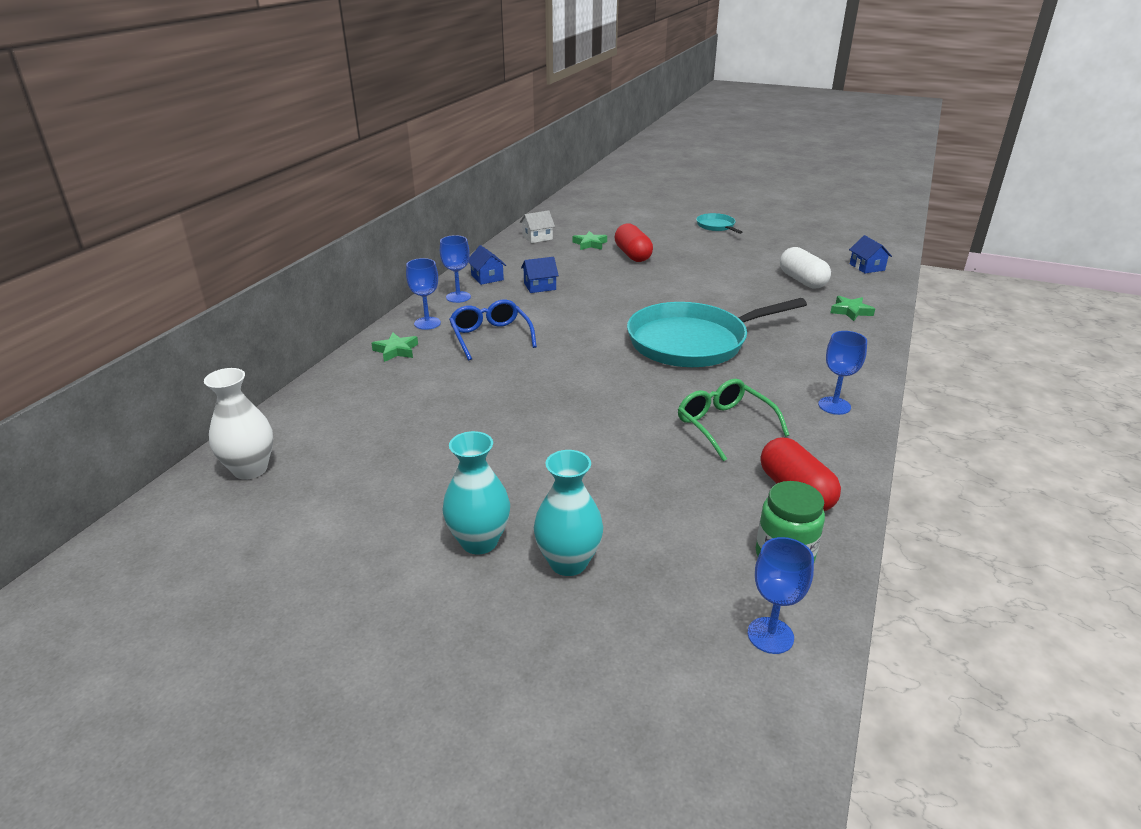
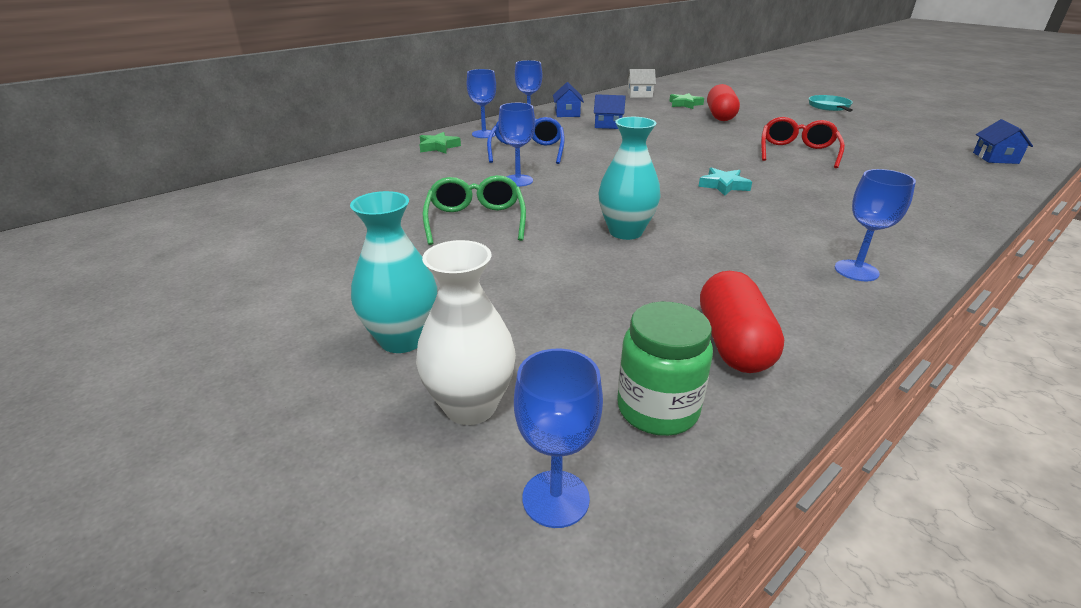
camera: 25 degrees right, 0 degrees up
(250, 469) = (236, 200): white vase -> white vase (470, 406)
(479, 541) = (341, 297): turquoise vase -> turquoise vase (625, 232)
(515, 377) = (518, 180): none -> blue goblet
(692, 342) = (723, 185): turquoise pan -> turquoise star
(724, 290) = (797, 152): none -> red glasses
(724, 425) = (696, 259): green glasses -> green glasses (475, 220)
(802, 280) = (899, 157): white capsule -> none
(850, 311) = (945, 191): green star -> none

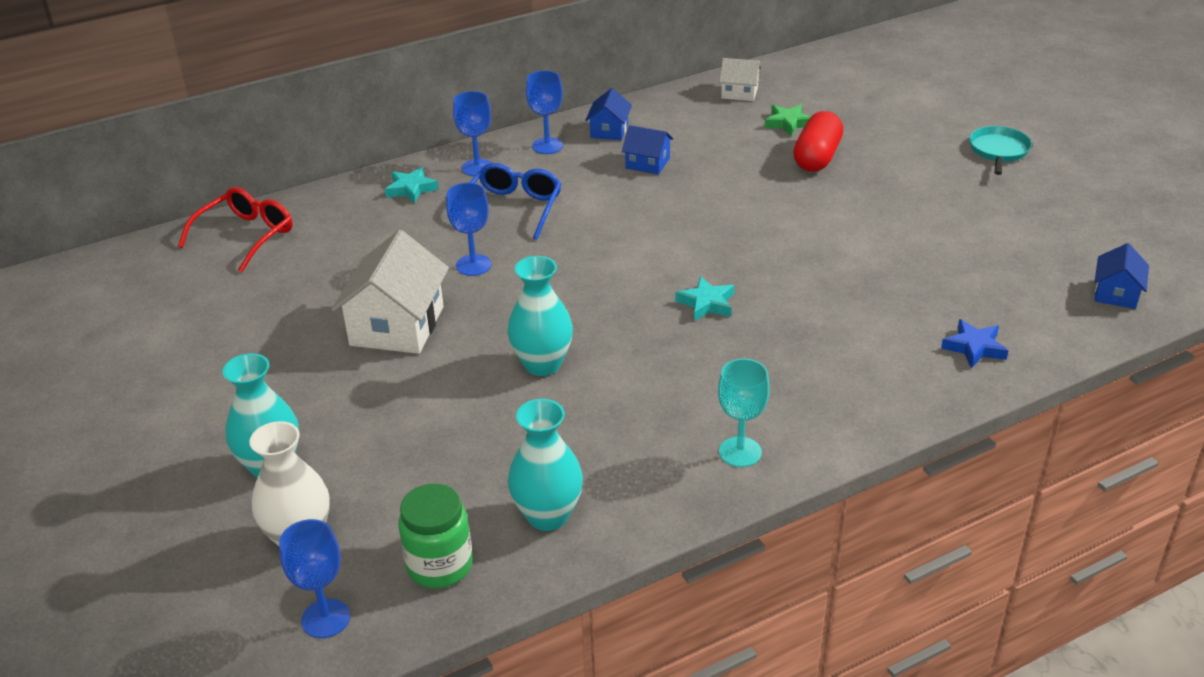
camera: 15 degrees right, 5 degrees up
(438, 147) = (411, 189): green star -> turquoise star
(475, 220) = (397, 326): green glasses -> white house
(733, 343) = (548, 516): red capsule -> turquoise vase
(797, 152) = (854, 250): red glasses -> red glasses (246, 236)
(856, 270) = (740, 452): blue goblet -> turquoise goblet
(946, 191) = (974, 348): none -> blue star

